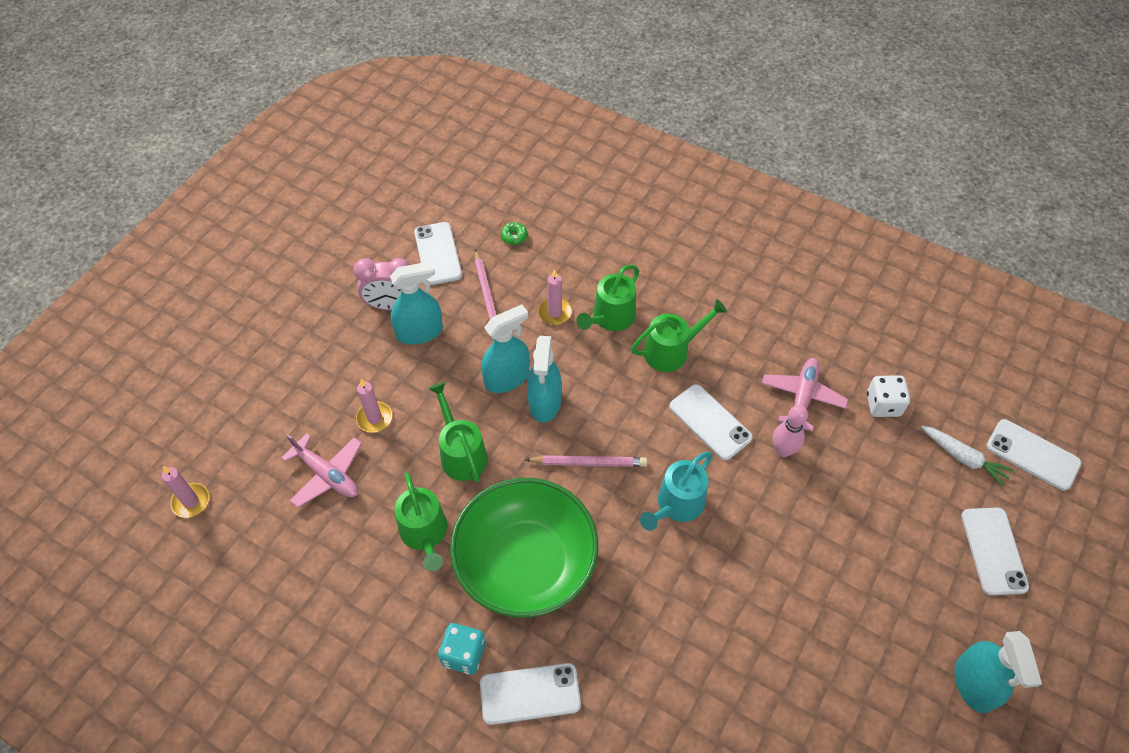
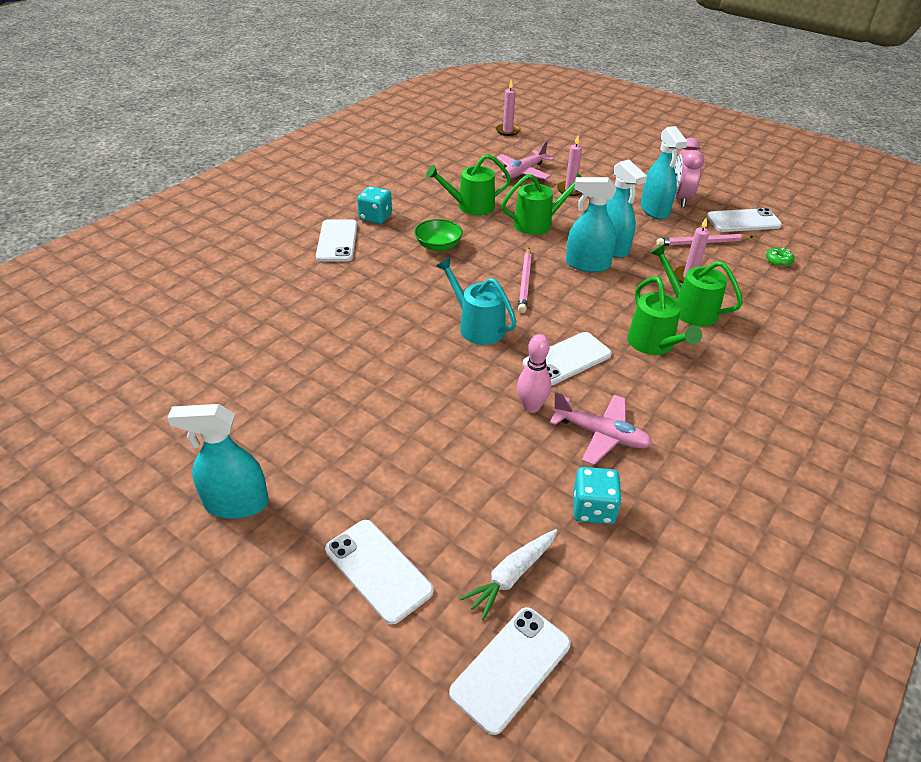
camera: 95 degrees right, 15 degrees down
(526, 563) = (438, 246): green bowl -> green bowl, size x0.42
(883, 404) = (593, 509): white dice -> turquoise dice
(993, 551) = (378, 570): white phone -> white phone turned 45 degrees clockwise

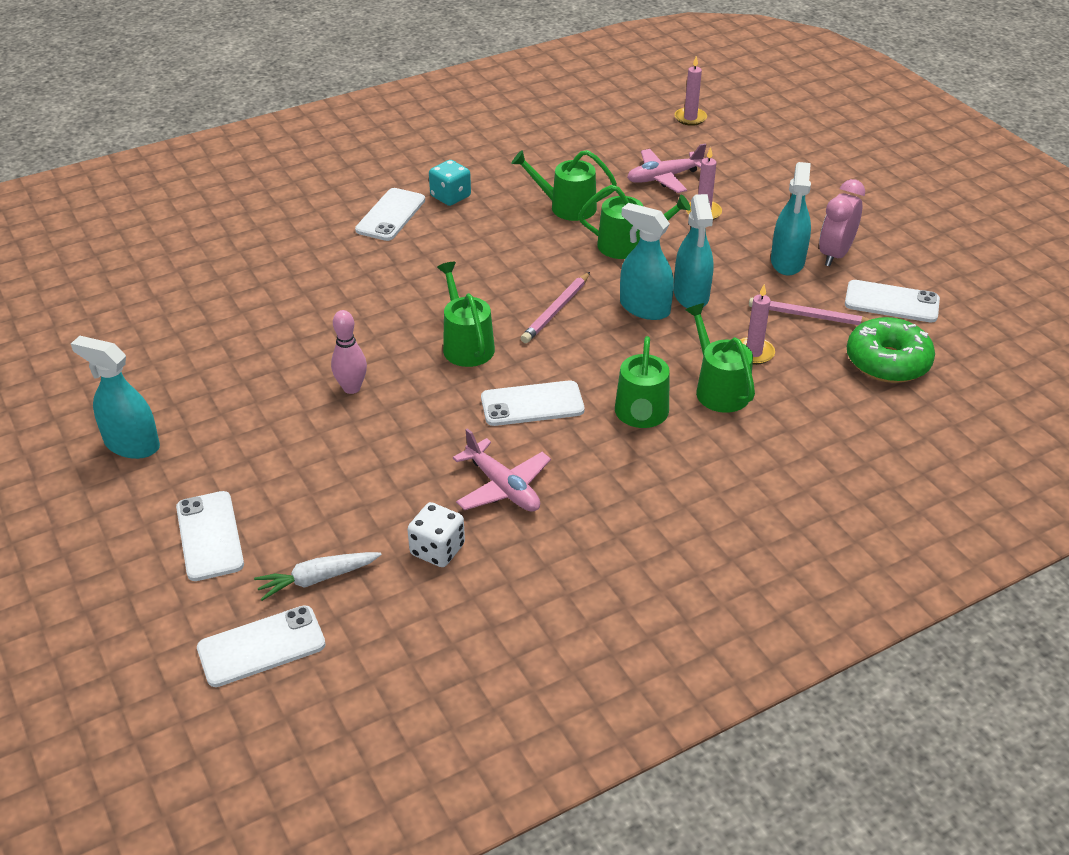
camera: 25 degrees right, 0 degrees up
(438, 246) = (494, 246): green bowl -> none
(477, 326) = (466, 345): turquoise watering can -> green watering can
(531, 407) = (456, 440): pink bowling pin -> pink bowling pin (351, 388)
(593, 509) = (437, 550): turquoise dice -> white dice
(778, 261) = (887, 362): green donut -> green donut, size x2.45

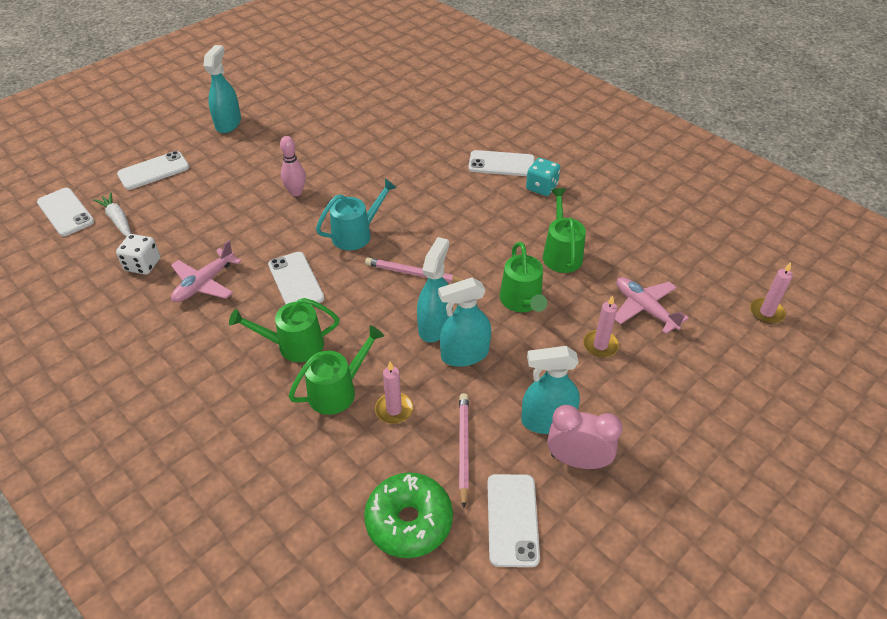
camera: 75 degrees right, 5 degrees up
(466, 345) = (356, 234): green watering can -> turquoise watering can

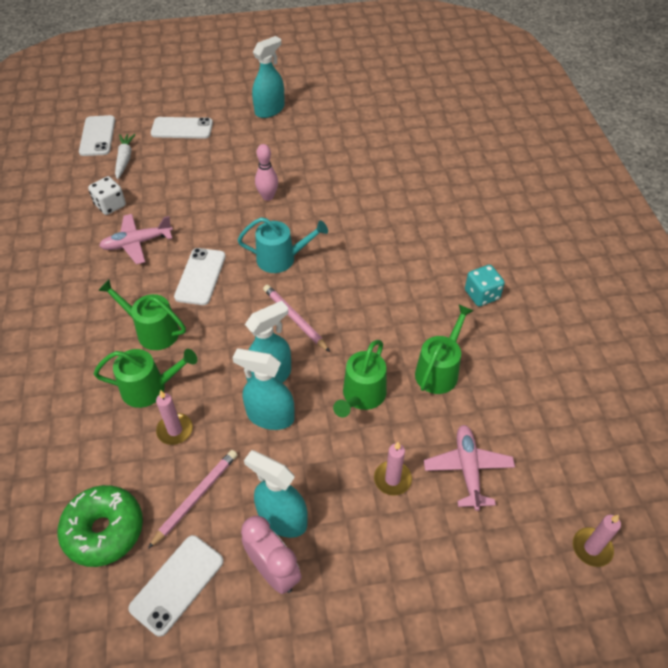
camera: 35 degrees right, 5 degrees up
(501, 164) = (465, 253): white phone -> none

